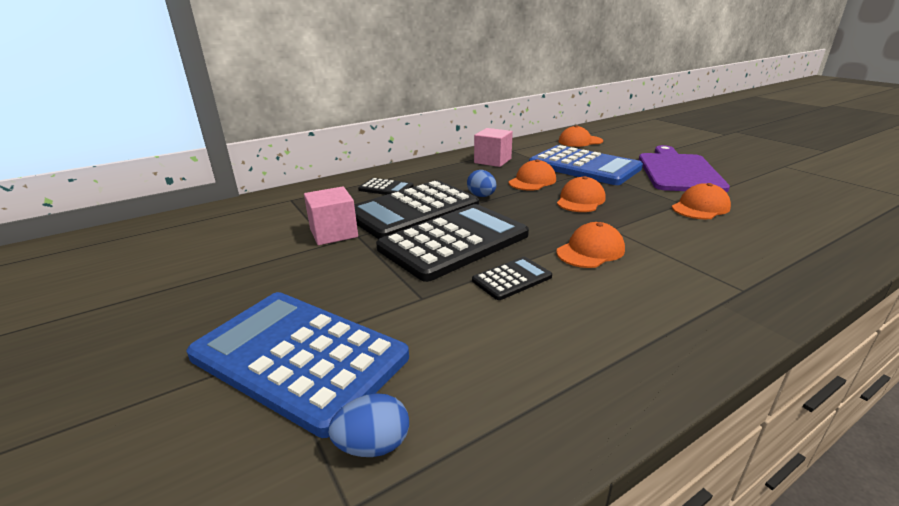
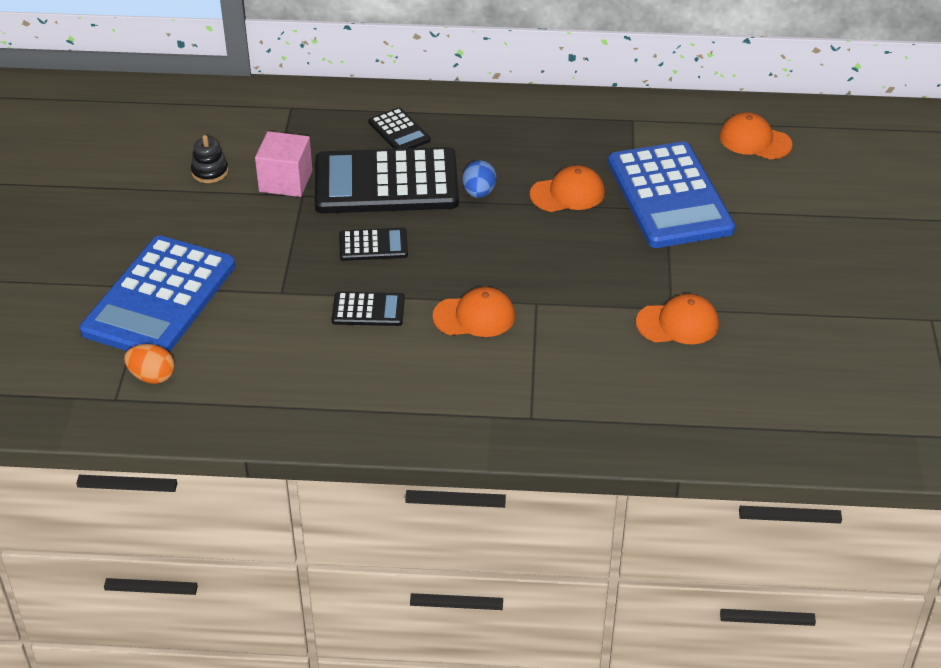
camera: 35 degrees right, 15 degrees up
(258, 249) = (210, 172): none -> black stacking toy
(299, 357) = (159, 298): blue calculator -> blue calculator turned 135 degrees counterclockwise
(373, 445) = (152, 377): blue egg -> orange egg
(454, 242) = (373, 245): black calculator -> black calculator, size x0.46
(492, 161) = (577, 132): pink cube -> none
(580, 200) = (570, 250): orange cap -> none
(678, 171) = (769, 260): purple cutting board -> none

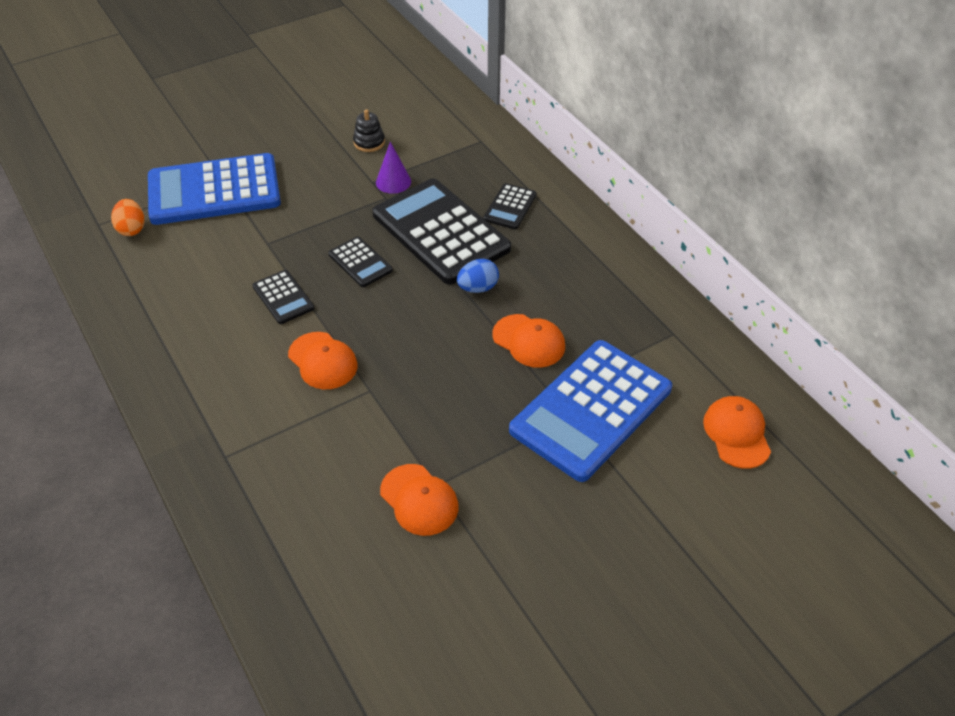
camera: 55 degrees right, 5 degrees up
(286, 181) = (393, 182): pink cube -> purple cone

